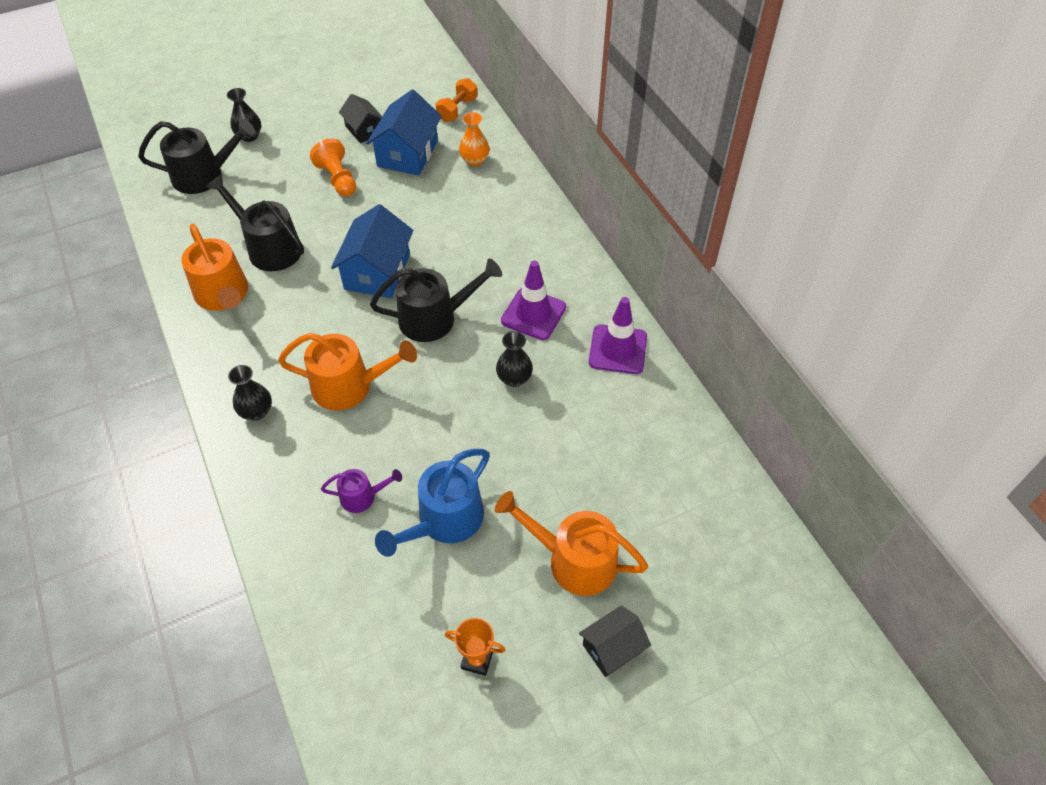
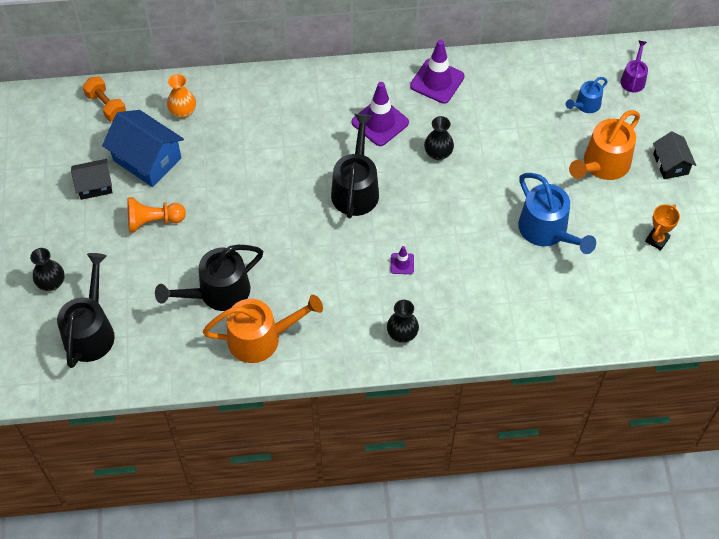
camera: 70 degrees left, 5 degrees up
(349, 386) = (402, 263): orange watering can -> purple traffic cone
(362, 496) = (509, 277): purple watering can -> purple watering can (633, 79)
(377, 272) = (286, 217): blue house -> none
(661, 515) = (585, 105): none -> blue watering can

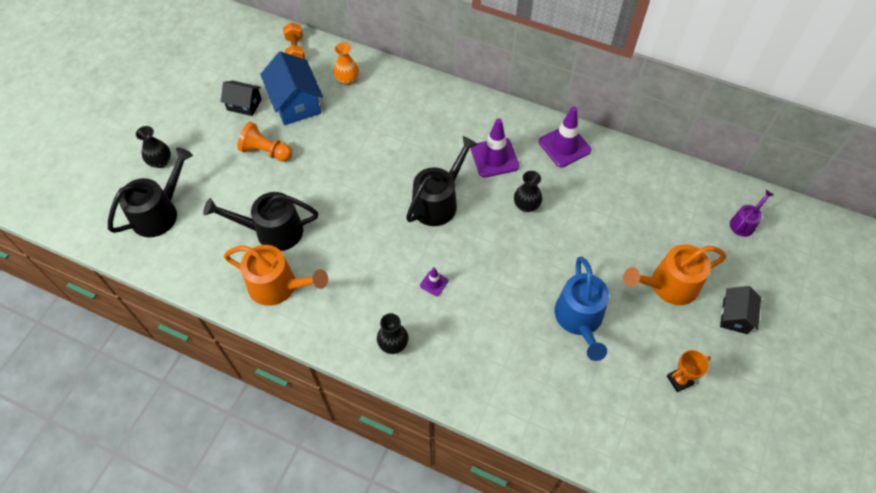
camera: 30 degrees right, 0 degrees up
(585, 105) = (685, 225): blue watering can -> none

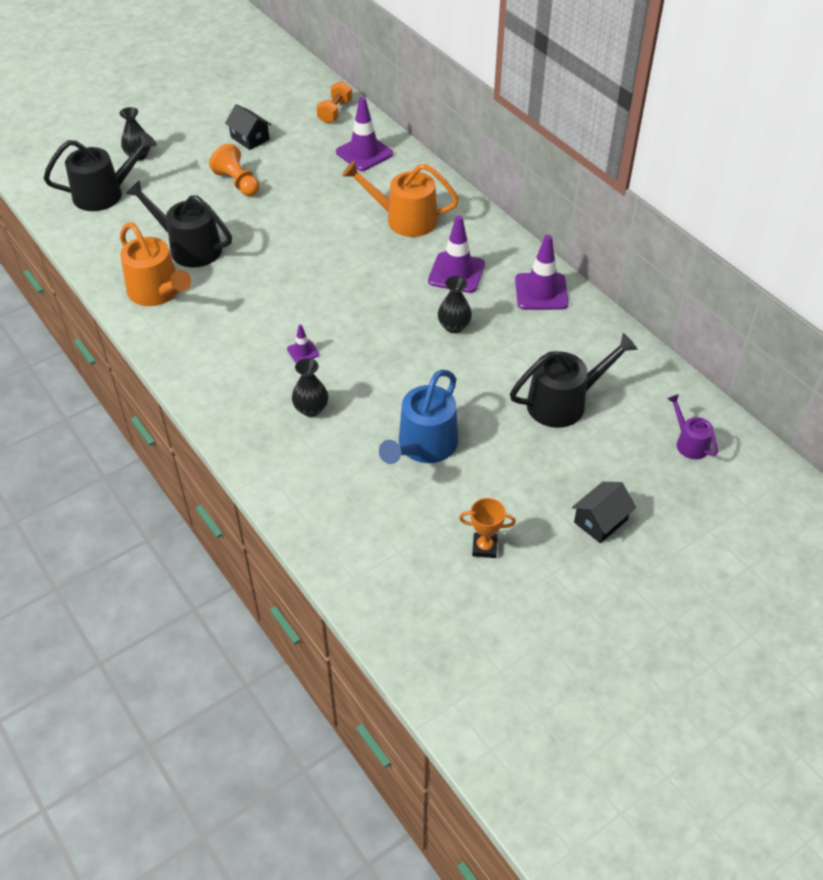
camera: 30 degrees right, 10 degrees down
(295, 103) = (298, 154): blue house -> none
(347, 80) = (364, 153): orange vase -> purple traffic cone
(393, 344) = (221, 383): black vase -> black vase (311, 409)
(438, 202) = (366, 287): black watering can -> black watering can (563, 402)
(668, 285) = (548, 460): orange watering can -> orange watering can (405, 219)
(744, 223) = (689, 443): purple watering can -> purple watering can turned 105 degrees counterclockwise

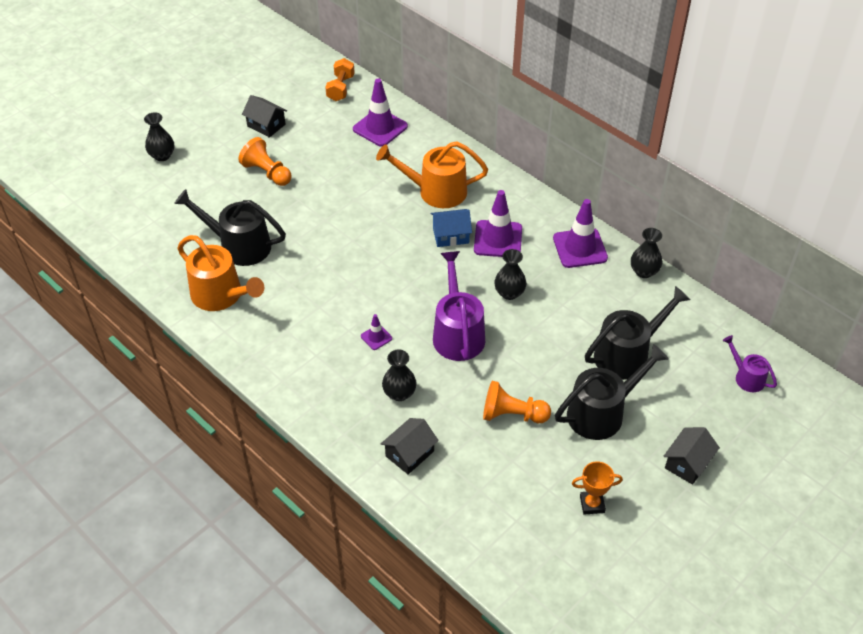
camera: 10 degrees left, 0 degrees up
(105, 194) = (140, 200): black watering can -> black watering can (601, 413)
(305, 469) = (409, 453): none -> black house
(388, 358) = (457, 333): none -> purple watering can
(408, 263) = (451, 235): none -> blue house
(423, 446) = (512, 415): blue watering can -> orange pawn
(604, 323) = (644, 271): none -> black vase

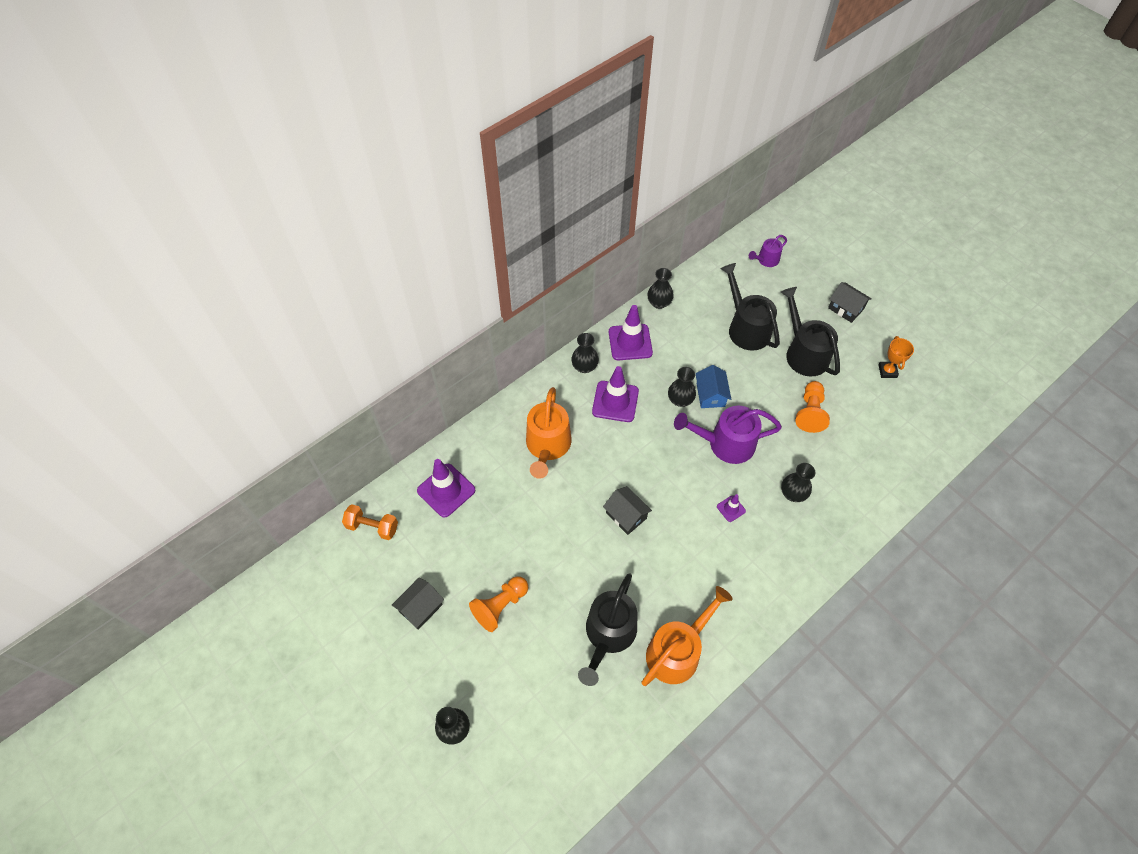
camera: 85 degrees left, 10 degrees up
(409, 453) = (854, 490): black house -> black house (626, 515)
(451, 235) = (608, 438): blue house -> blue house (710, 395)
(538, 213) = (584, 367): none -> black vase

